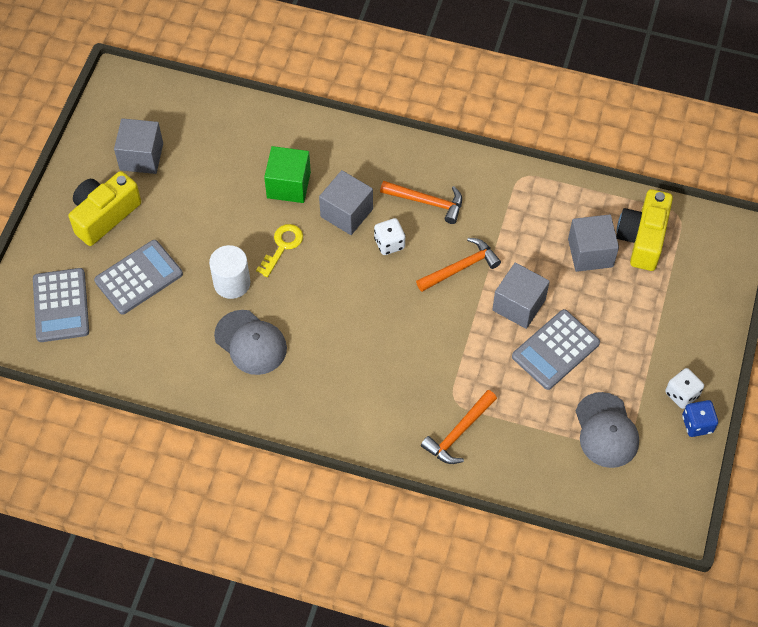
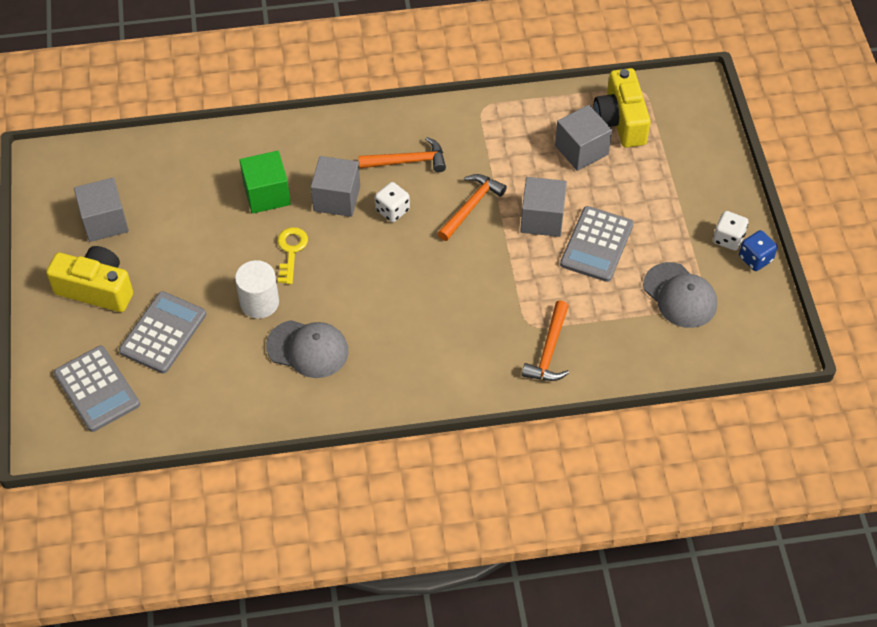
camera: 25 degrees left, 5 degrees down
(104, 215) = (96, 289): yellow camera -> yellow camera turned 90 degrees clockwise

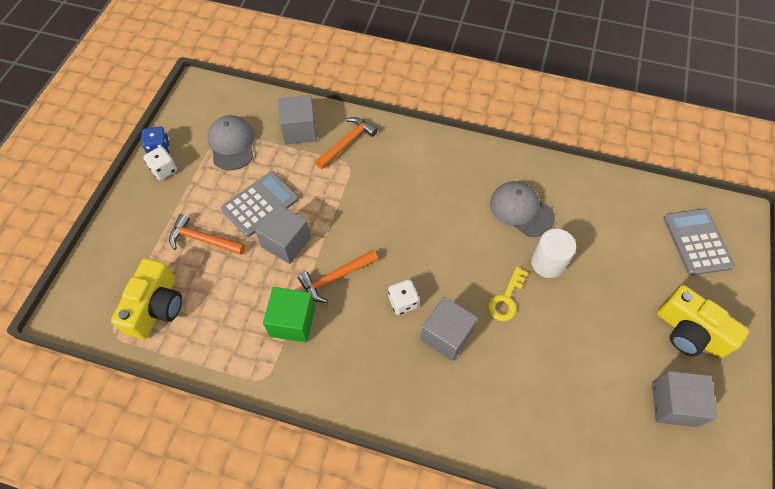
camera: 155 degrees left, 5 degrees up
(163, 333) = (635, 268): grey calculator -> none
(267, 194) = (509, 368): green cube -> green cube (292, 322)
(408, 161) = (365, 348): orange hammer -> orange hammer (203, 239)
(581, 150) = (210, 292): grey cube -> grey cube (300, 130)

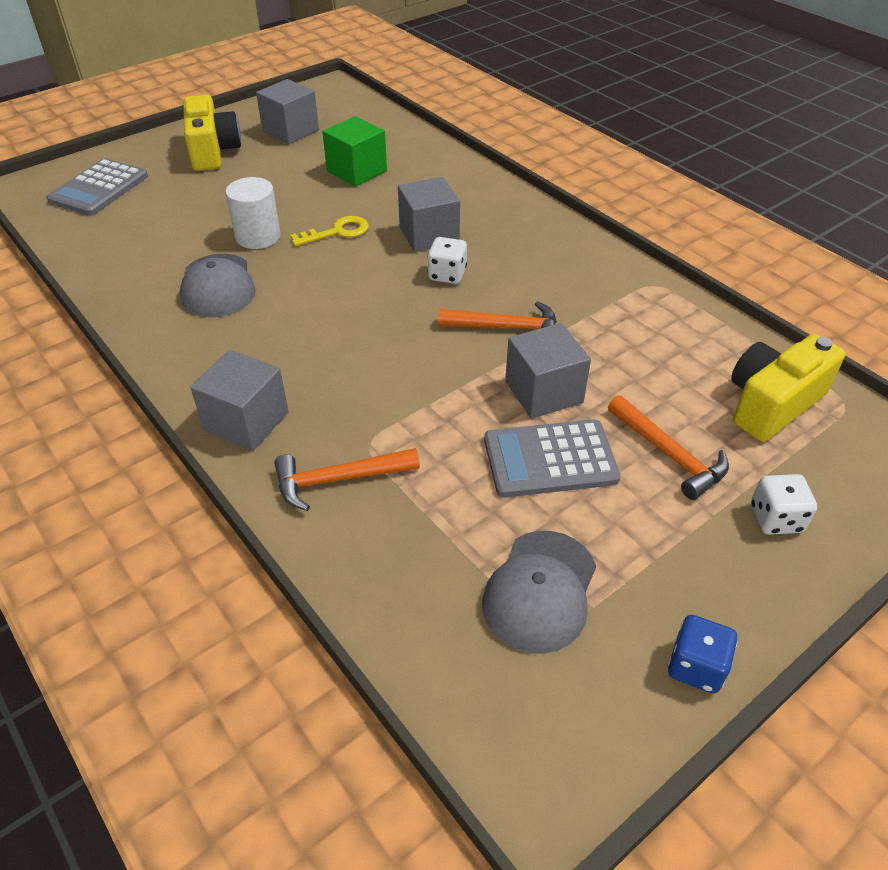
camera: 145 degrees left, 15 degrees down
(164, 170) = (699, 611): white dice -> white dice (776, 519)
(292, 322) = (590, 313): green cube -> green cube (357, 171)
(300, 130) = (397, 547): grey cube -> grey cube (246, 421)

